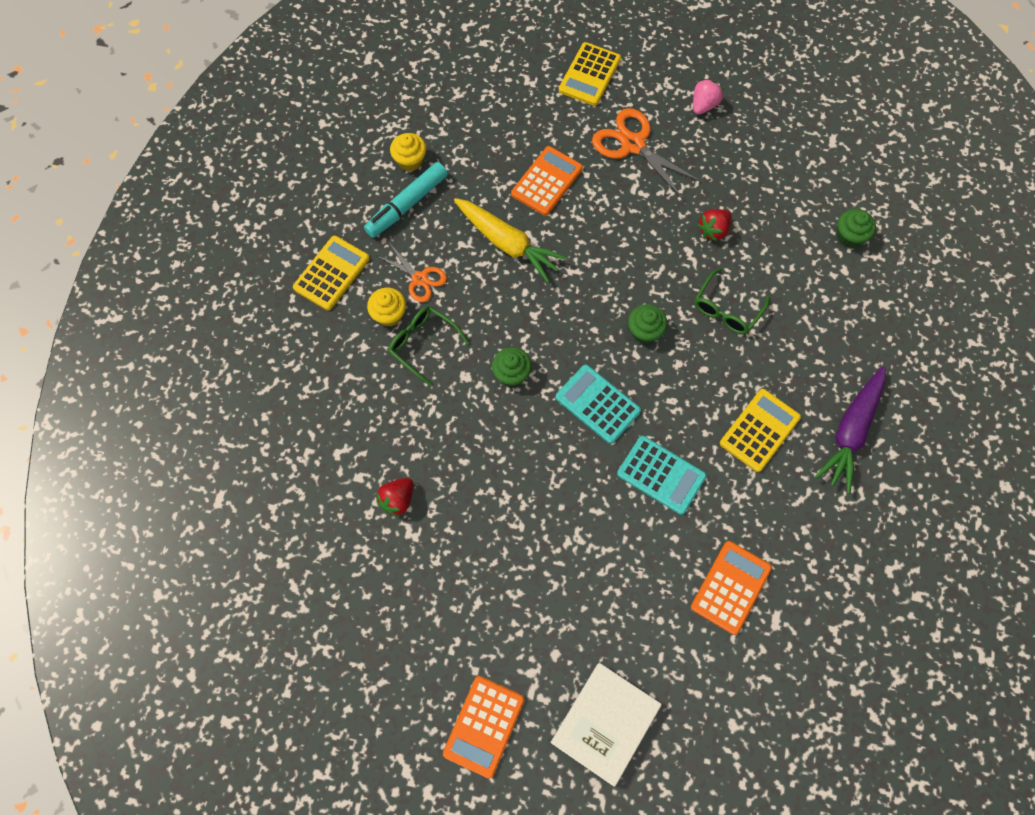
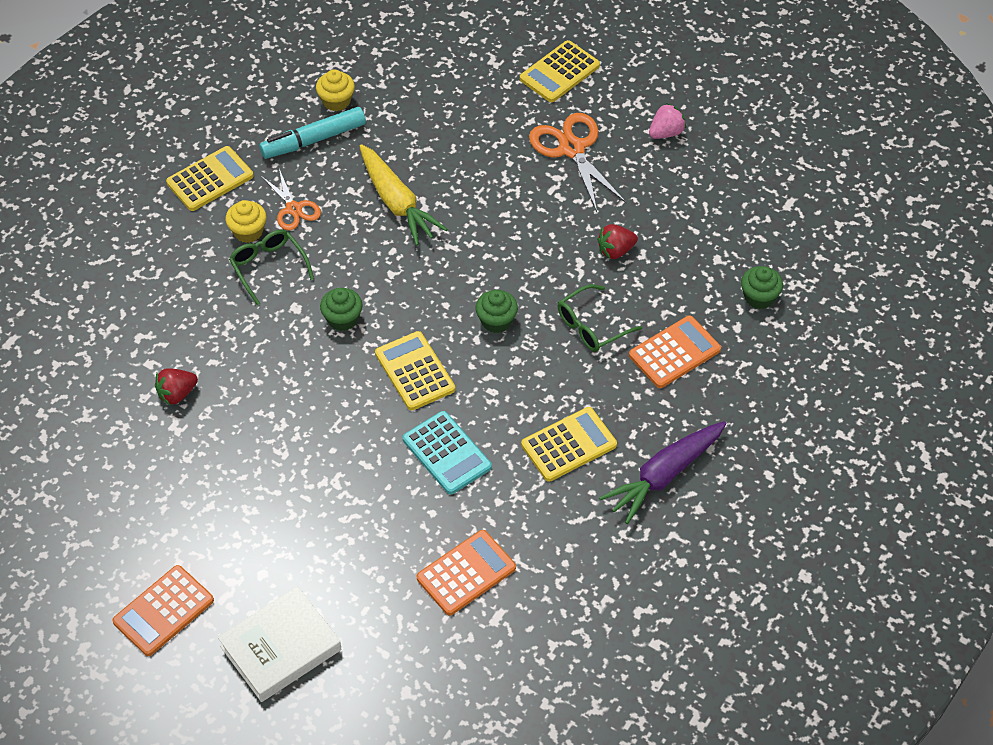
camera: 20 degrees right, 15 degrees down
(547, 181) = (465, 158): orange calculator -> orange calculator (674, 352)
(597, 404) = (415, 371): turquoise calculator -> yellow calculator

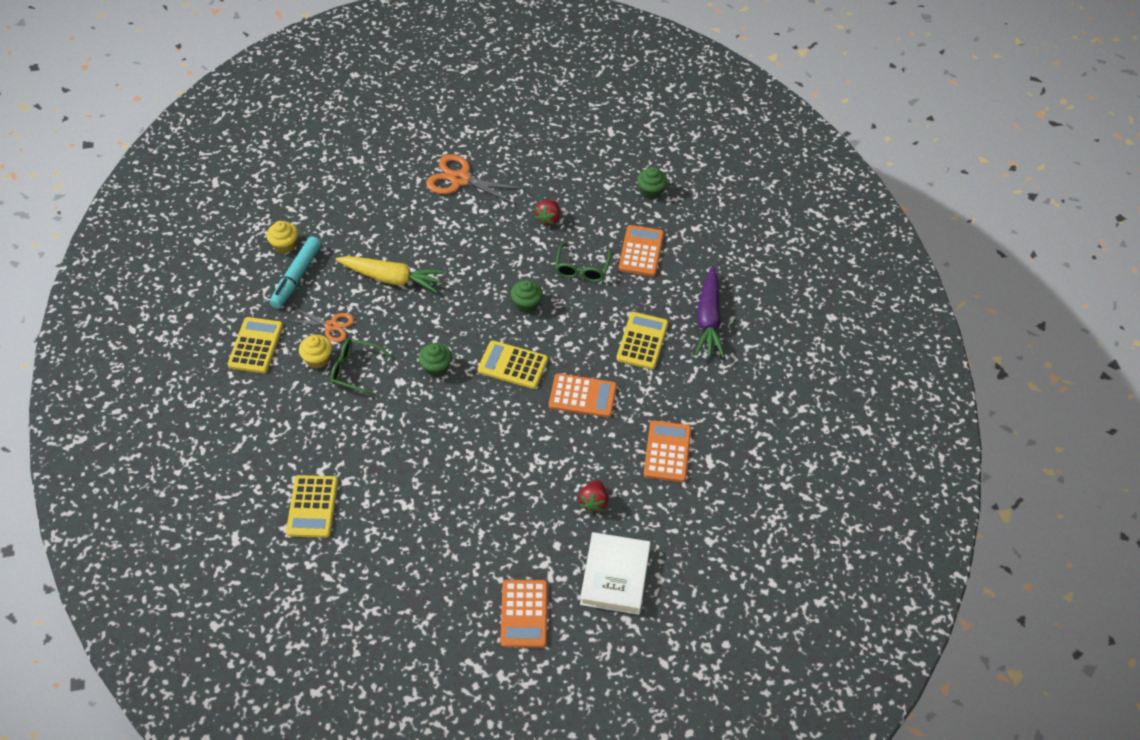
camera: 45 degrees left, 0 degrees up
(177, 394) = (384, 485): red strawberry -> red strawberry (593, 502)
(447, 453) = (582, 396): turquoise calculator -> orange calculator
(559, 72) = (404, 141): yellow calculator -> yellow calculator (312, 507)
(666, 133) = (503, 136): pink strawberry -> none

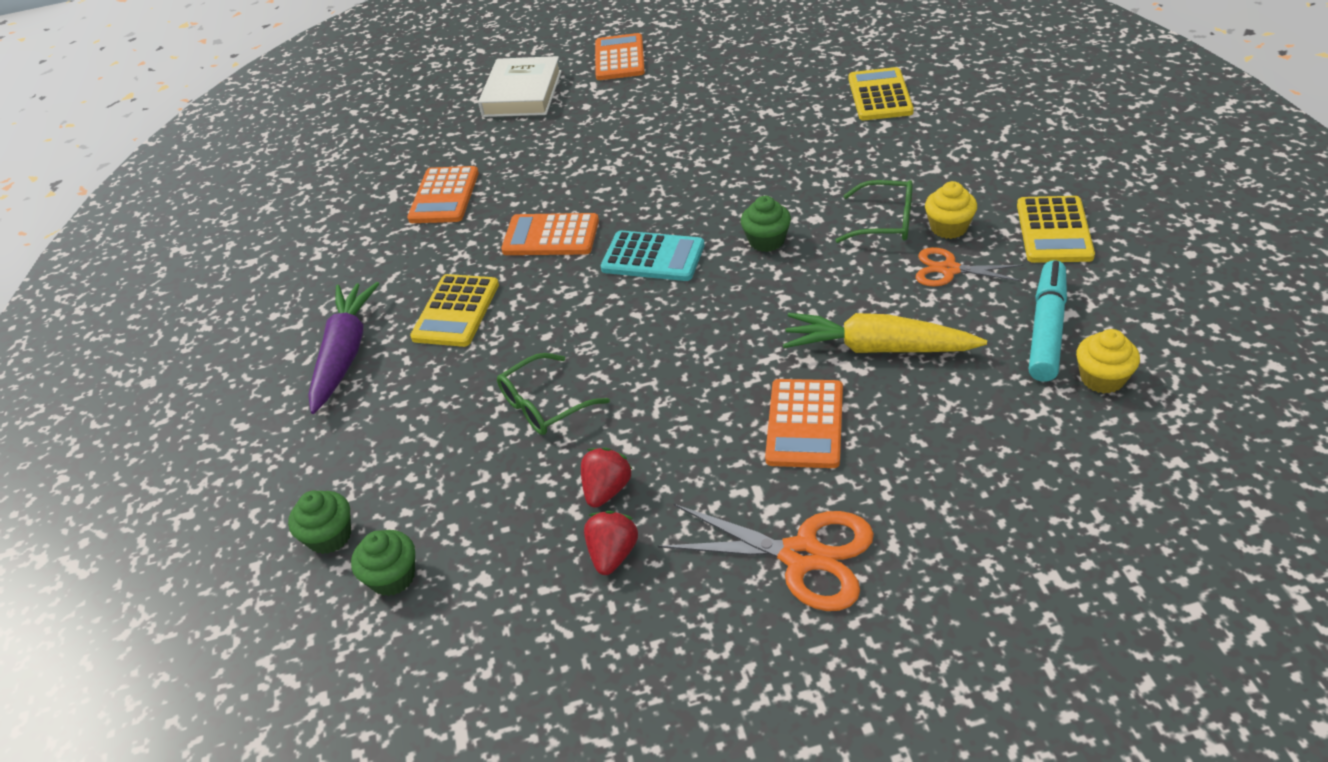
camera: 175 degrees left, 10 degrees down
(513, 365) = (653, 257): yellow calculator -> turquoise calculator
(526, 304) = (638, 339): green cupcake -> green cupcake (330, 536)
(582, 269) = (544, 405): green glasses -> green glasses turned 135 degrees counterclockwise
(593, 502) = (542, 142): red strawberry -> red strawberry (613, 554)
(641, 251) = (435, 449): orange calculator -> orange calculator (805, 424)

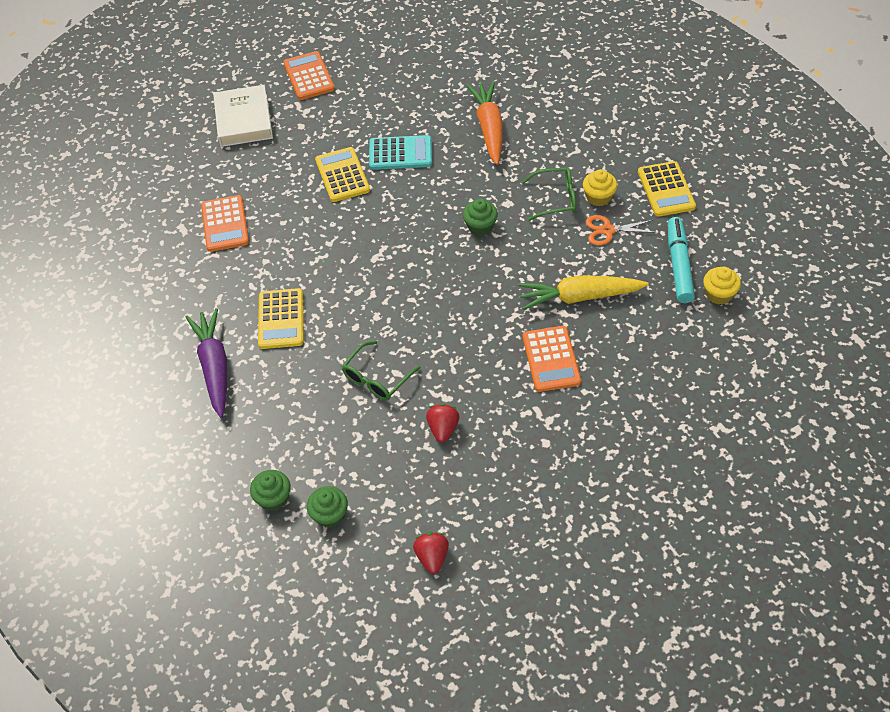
camera: 20 degrees left, 10 degrees up
(551, 236) = (324, 246): orange calculator -> none
(613, 554) = (464, 469): red strawberry -> red strawberry (432, 557)
(653, 257) = (405, 252): turquoise calculator -> turquoise calculator (400, 153)
(802, 556) = (577, 446): orange scissors -> none
(823, 132) = (489, 128): none -> orange carrot
(880, 95) = (519, 90): yellow calculator -> yellow calculator (342, 175)

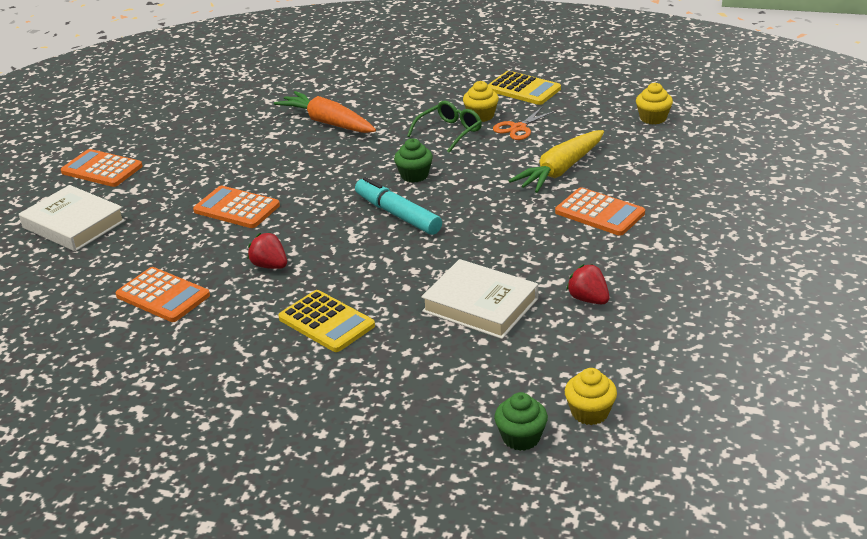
camera: 45 degrees left, 20 degrees down
(214, 367) = (310, 391): purple carrot -> none
(329, 515) = (590, 412): green cupcake -> yellow cupcake
(342, 175) = (236, 208): yellow calculator -> orange calculator
(376, 378) = (480, 305): green glasses -> white book
(400, 153) = (271, 171): turquoise calculator -> none
(432, 557) = (717, 377): red strawberry -> red strawberry (270, 266)
(679, 265) = (600, 119): turquoise marker -> turquoise marker (398, 215)

